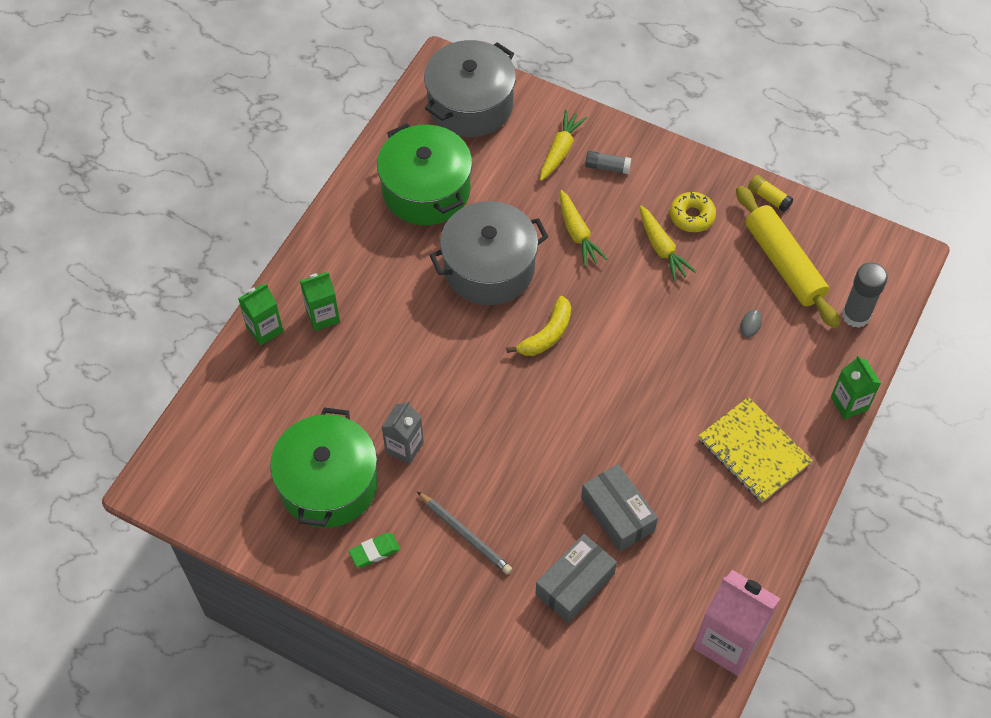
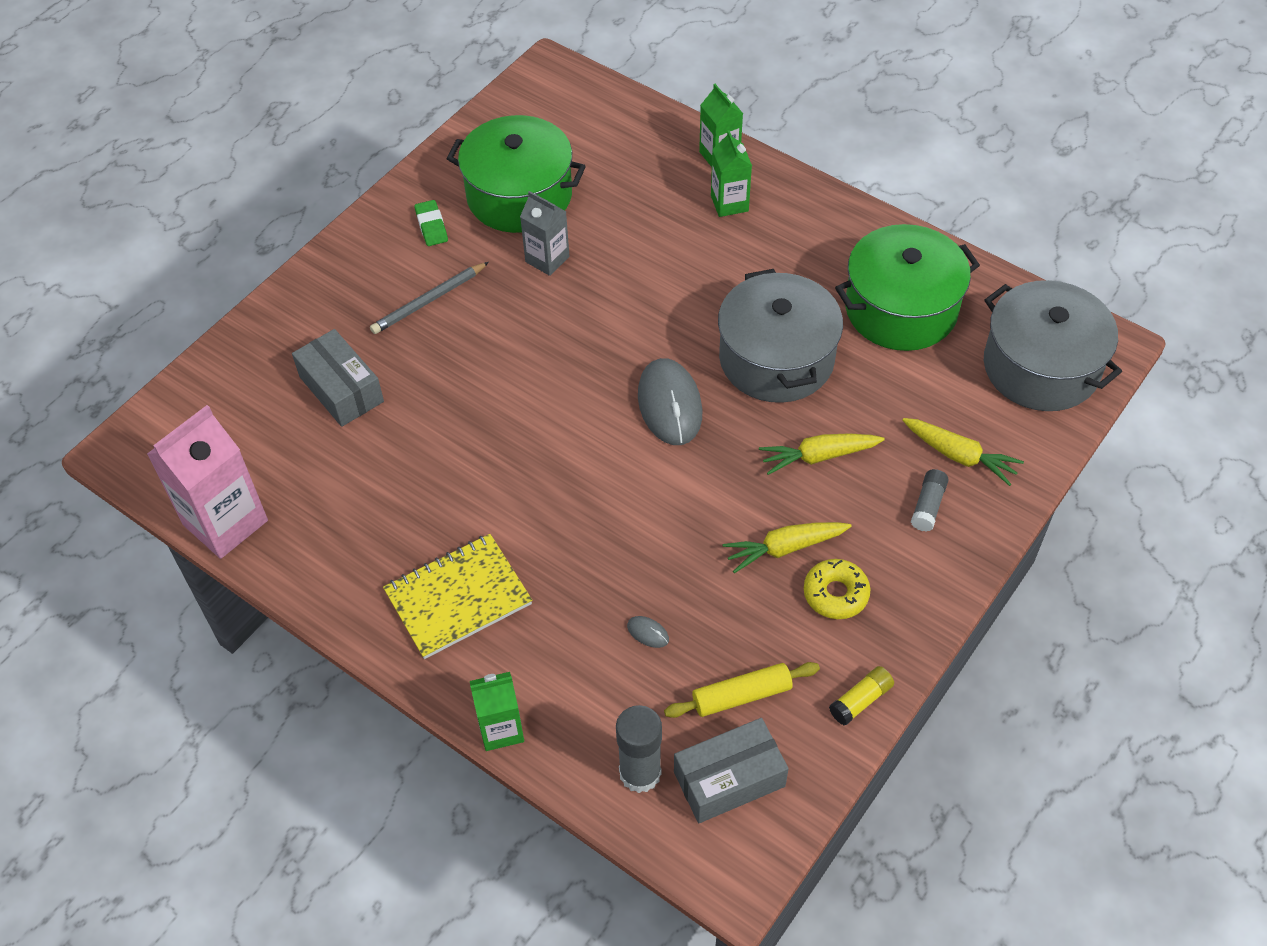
camera: 100 degrees right, 5 degrees down
(547, 334) = (670, 404): yellow banana -> grey mouse
(617, 514) = (413, 441): grey box -> grey box (729, 779)
(783, 263) = (741, 695): yellow rolling pin -> yellow rolling pin, size x0.61

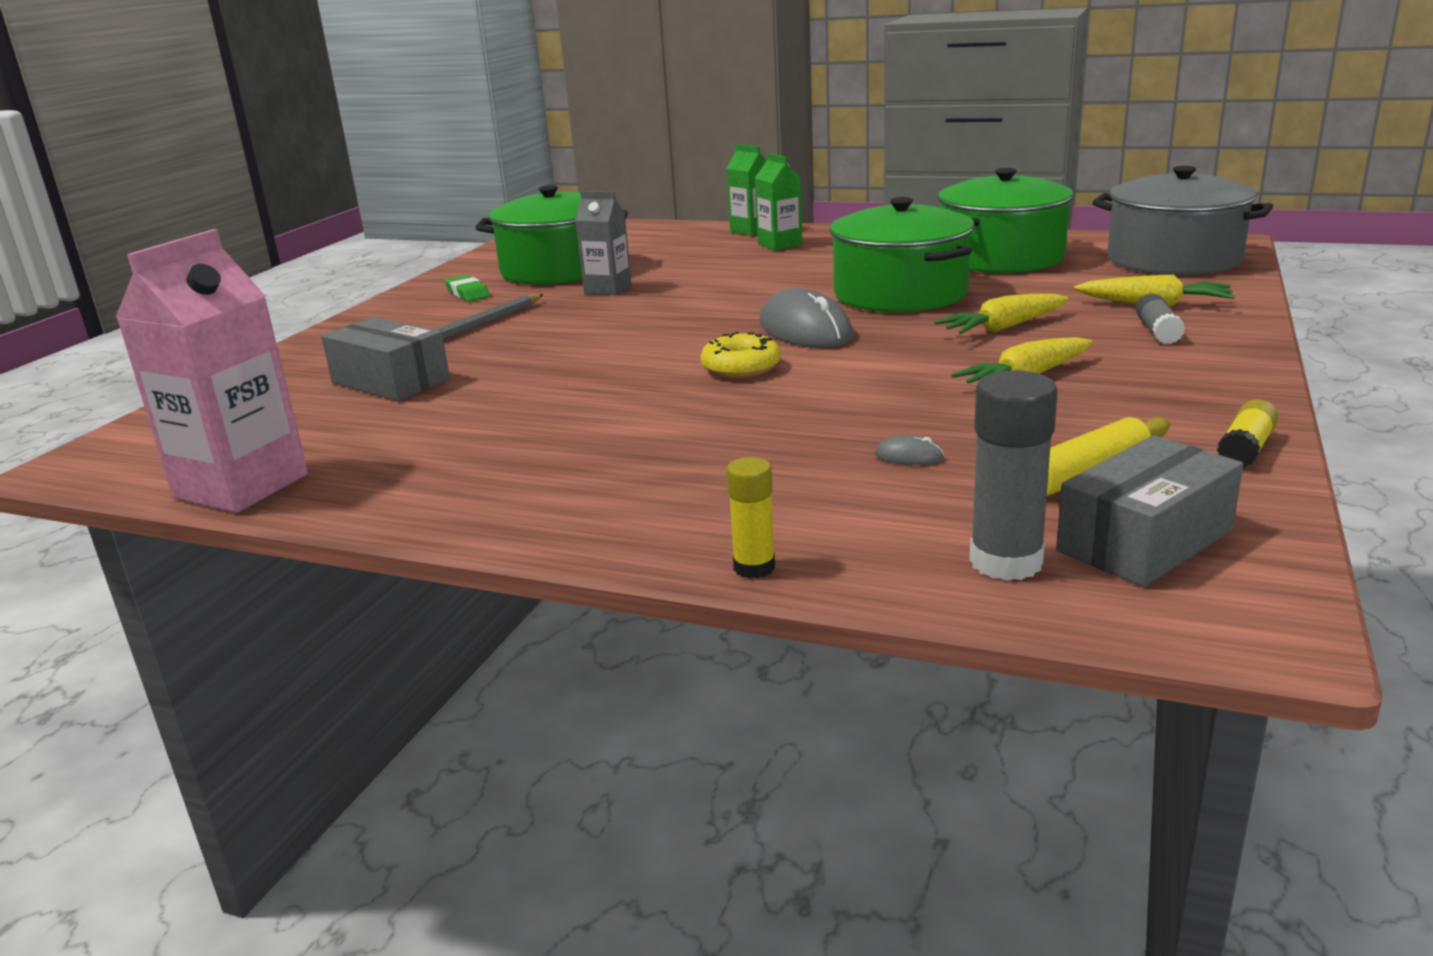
camera: 15 degrees left, 30 degrees down
(458, 598) = (619, 479): yellow notebook -> none
(501, 729) = (754, 567): green carton -> yellow glue stick
(776, 358) = (900, 294): grey pot -> green pot
(835, 594) = (1120, 392): yellow donut -> yellow donut (741, 367)

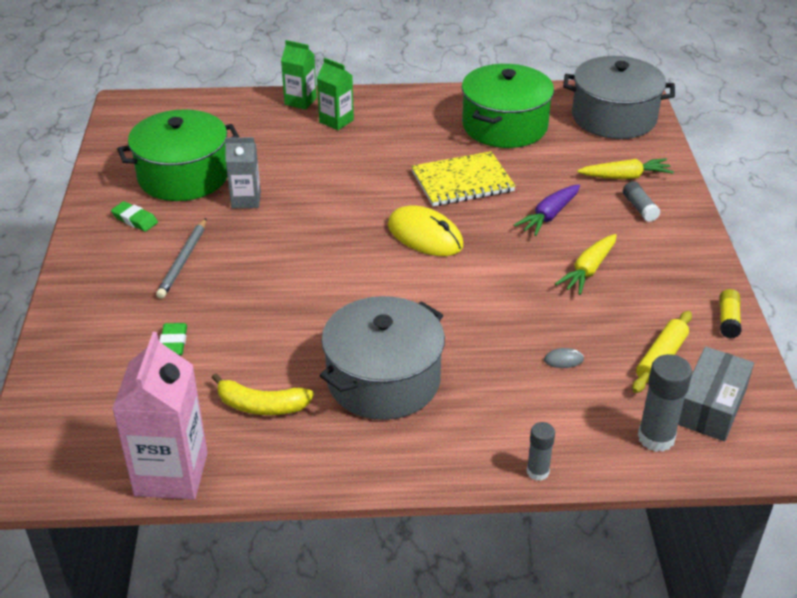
camera: 25 degrees left, 15 degrees up
(390, 381) = (173, 343): grey box -> green eraser
(426, 443) = (261, 406): none -> yellow banana
(613, 442) = (383, 380): none -> grey pot
(741, 367) = (411, 286): yellow donut -> none
(754, 567) = (537, 472): yellow glue stick -> grey glue stick
(805, 330) = (425, 235): grey mouse -> yellow mouse
(900, 294) = (462, 182): green pot -> yellow notebook
(1003, 328) = (549, 216): yellow carrot -> purple carrot

